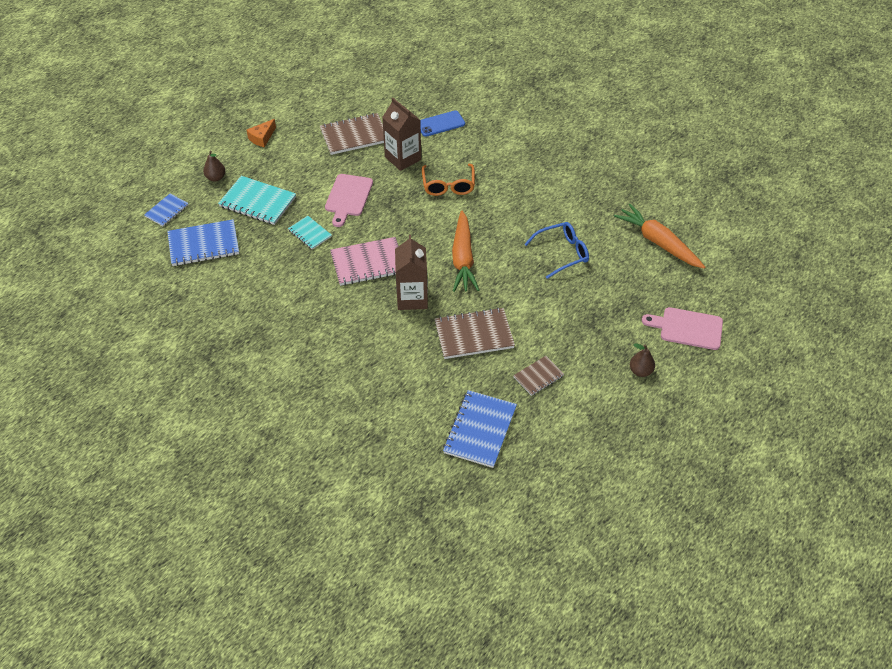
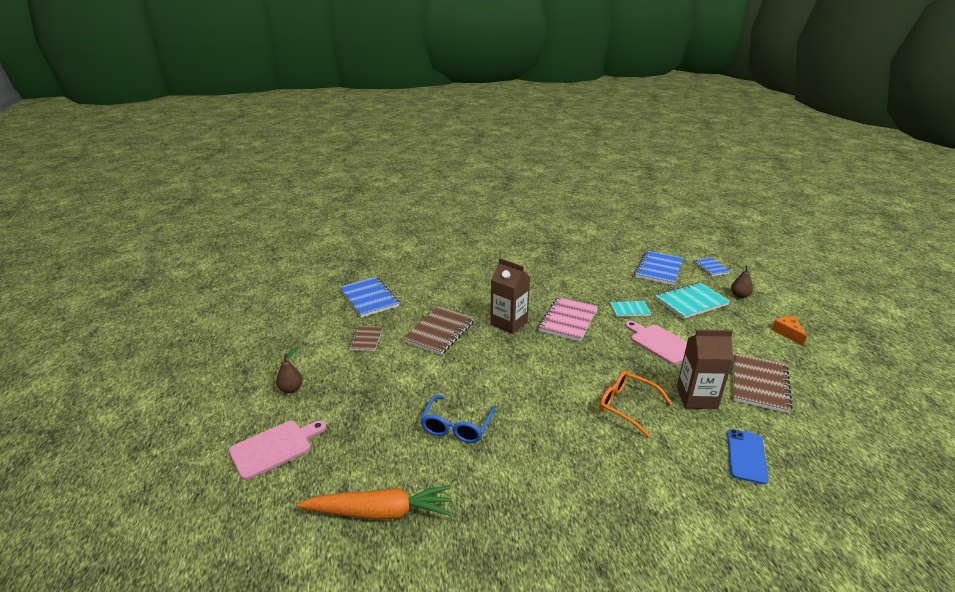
camera: 130 degrees right, 20 degrees down
(463, 258) = (520, 365): orange carrot -> none

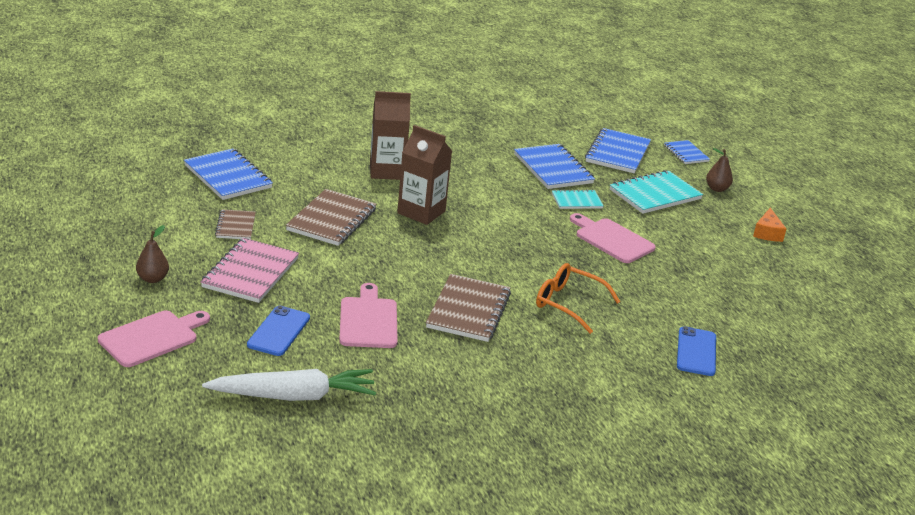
camera: 10 degrees left, 0 degrees up
(380, 439) = (279, 331): none -> blue phone
(380, 512) = (293, 396): orange carrot -> white carrot
(456, 426) = (368, 320): blue glasses -> pink cutting board
(568, 320) = (498, 211): pink notebook -> pink notebook (250, 273)
(610, 283) = (553, 169): none -> blue notebook
(696, 398) = (649, 297): brown carton -> brown carton (387, 171)
(759, 384) = (723, 285): brown notebook -> brown notebook (468, 310)
(788, 333) = (767, 233): orange cheese -> orange cheese turned 150 degrees counterclockwise

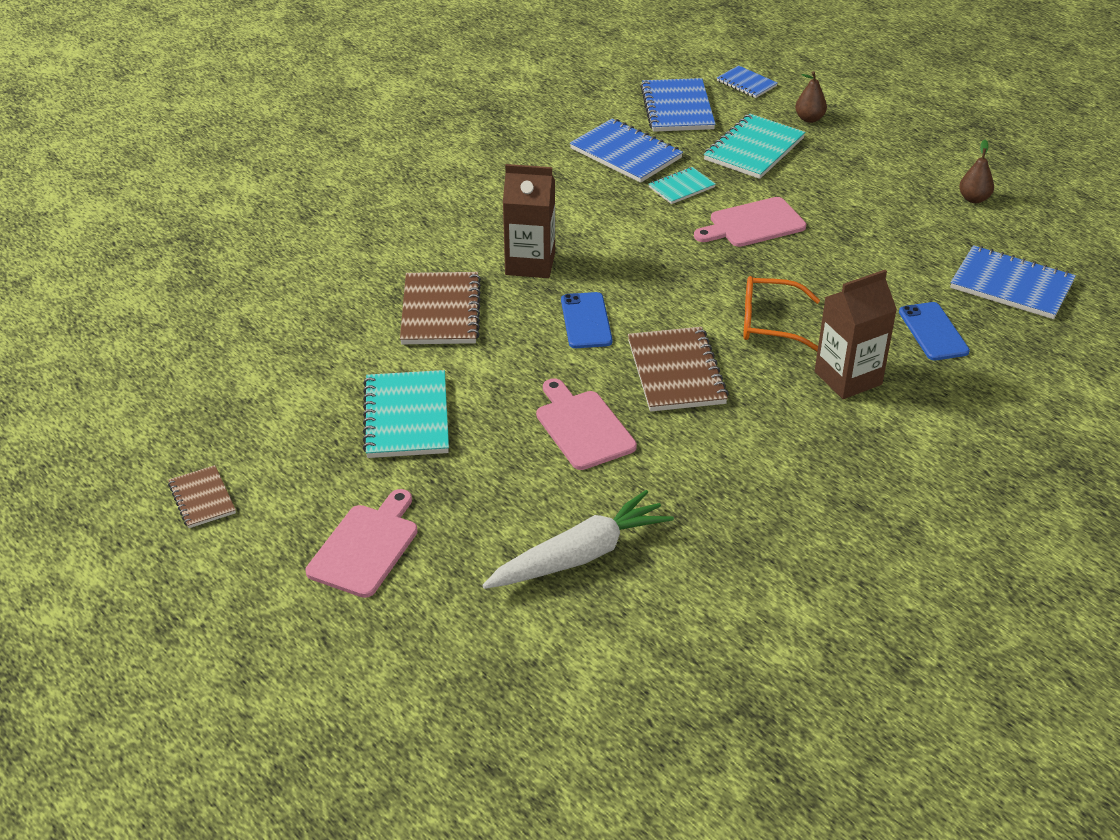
camera: 20 degrees left, 10 degrees up
(153, 279) = (302, 469): brown pear -> brown pear (974, 199)
(228, 177) = (275, 297): blue notebook -> blue notebook (1011, 285)
(236, 226) = (339, 361): brown notebook -> brown notebook (202, 498)
(250, 273) = (407, 417): pink notebook -> turquoise notebook
(279, 331) = (499, 480): blue phone -> blue phone (586, 321)
(387, 171) = (450, 222): brown carton -> brown carton (848, 378)
(612, 239) = (753, 224): pink cutting board -> pink cutting board turned 45 degrees counterclockwise
(767, 233) = (897, 157): orange cheese -> none

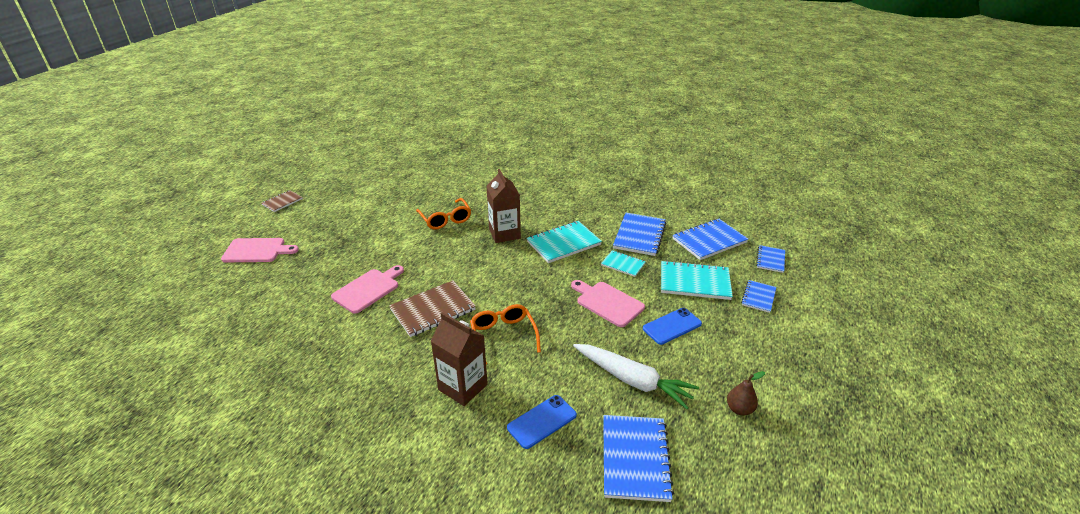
camera: 65 degrees right, 5 degrees down
(407, 417) = (356, 234): turquoise notebook -> turquoise notebook (563, 243)
(440, 311) = (445, 219): brown notebook -> orange glasses
(580, 555) = (260, 317): white carrot -> white carrot (632, 380)
(586, 321) = (464, 265): blue phone -> blue phone (672, 326)
(809, 119) = (758, 297): brown pear -> blue notebook

